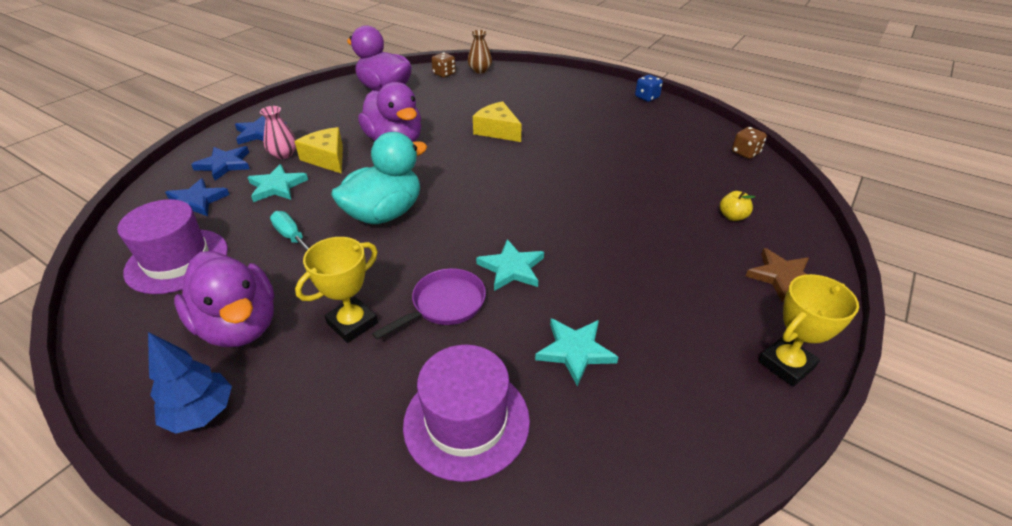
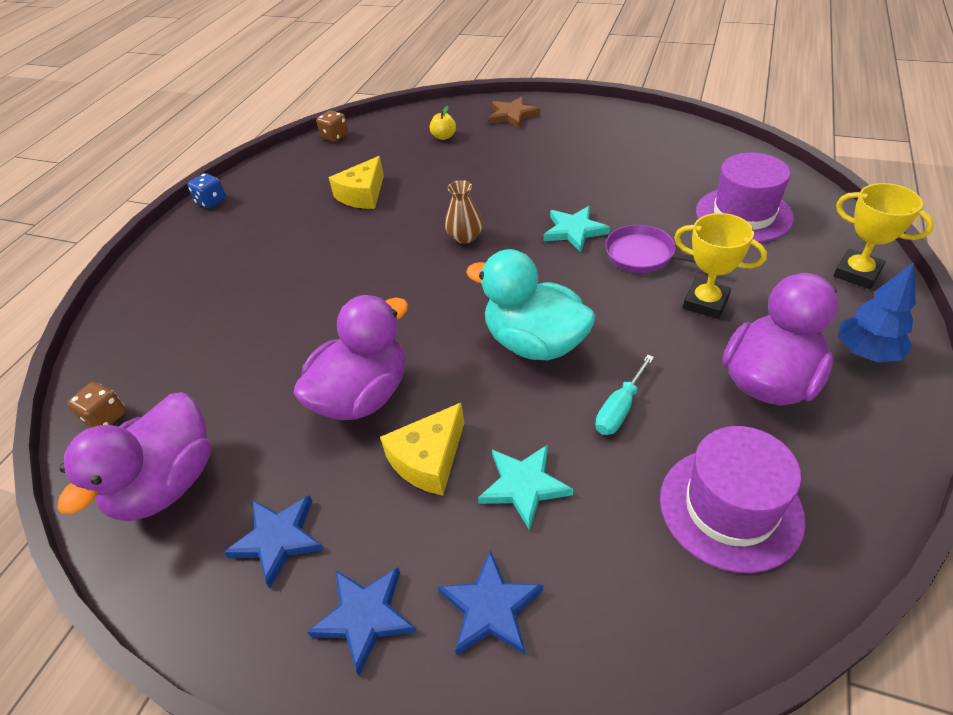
camera: 100 degrees left, 5 degrees up
(196, 202) = (607, 578): blue star -> blue star (278, 539)
(283, 154) = (432, 528): pink vase -> none
(480, 70) = (98, 374): brown vase -> brown vase (465, 237)
(497, 130) = (312, 302): yellow cheese -> yellow cheese (362, 195)
(575, 351) = (645, 184): turquoise star -> none
(786, 364) = (598, 112): yellow trophy -> yellow trophy (857, 273)

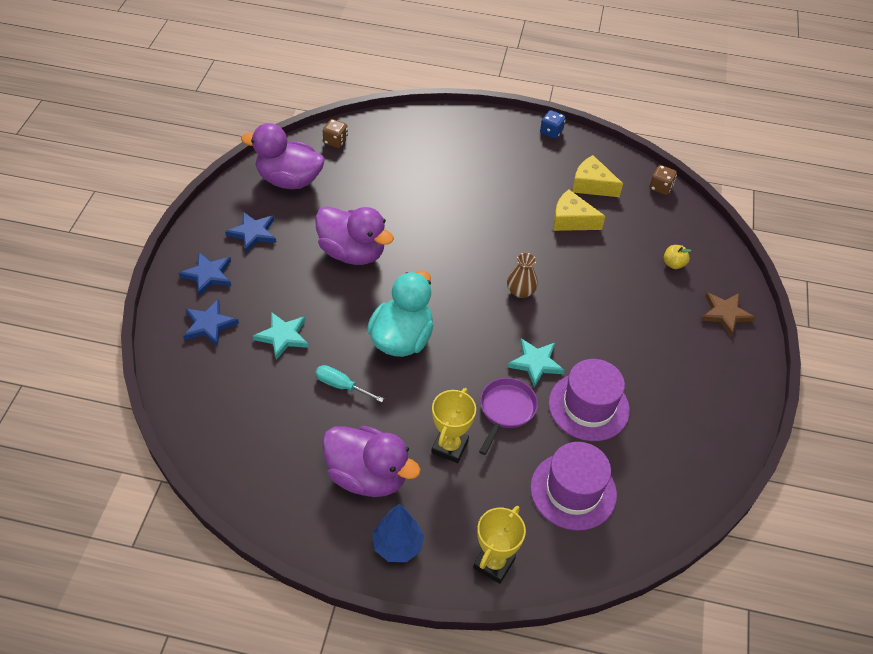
camera: 75 degrees right, 5 degrees up
(429, 460) = (302, 290): yellow cheese -> yellow cheese (591, 185)
(730, 508) = (264, 438): purple hat -> purple hat (588, 406)

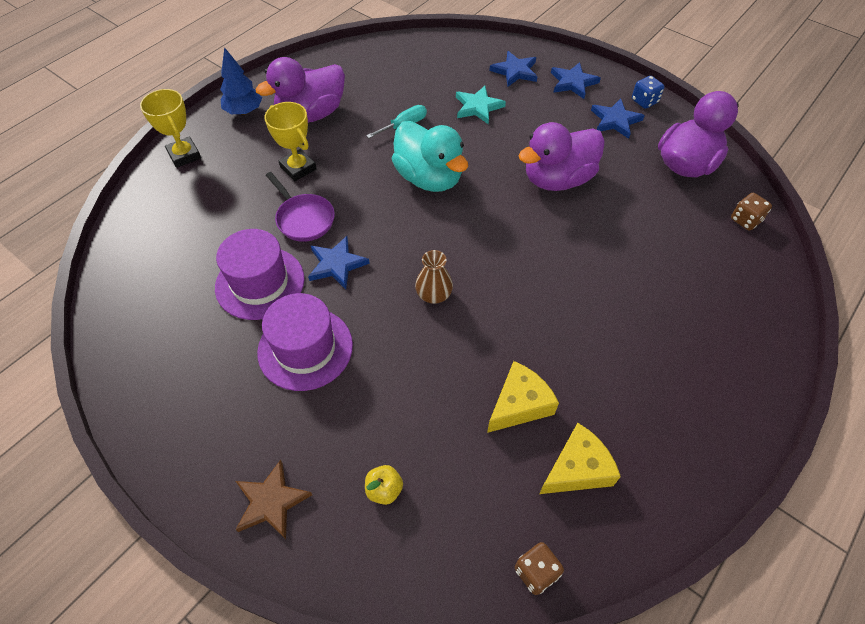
camera: 120 degrees right, 5 degrees up
(536, 363) = (336, 264): turquoise star -> blue star
(551, 132) = (713, 475): blue dice -> blue dice (644, 101)
(573, 491) = (194, 229): purple hat -> purple hat (305, 348)

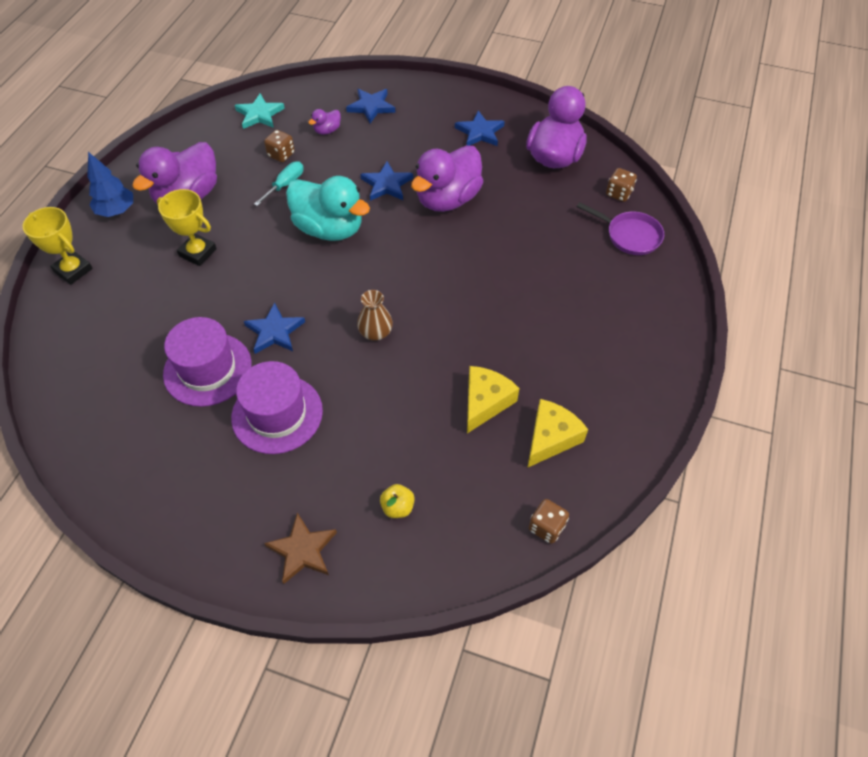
camera: 20 degrees left, 0 degrees up
(303, 219) = (224, 299): purple pan -> purple pan (630, 235)
(411, 96) = (281, 155): none -> brown dice
(464, 84) = (327, 130): none -> purple duck
(478, 107) = (349, 150): turquoise star -> turquoise star (259, 114)
(573, 82) = (429, 105): blue star -> blue star (386, 184)
(644, 101) = (499, 108): blue dice -> none

